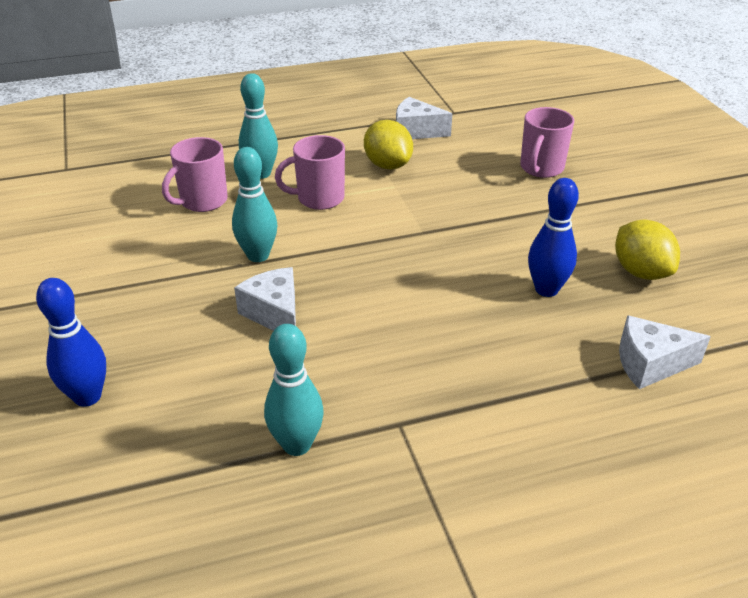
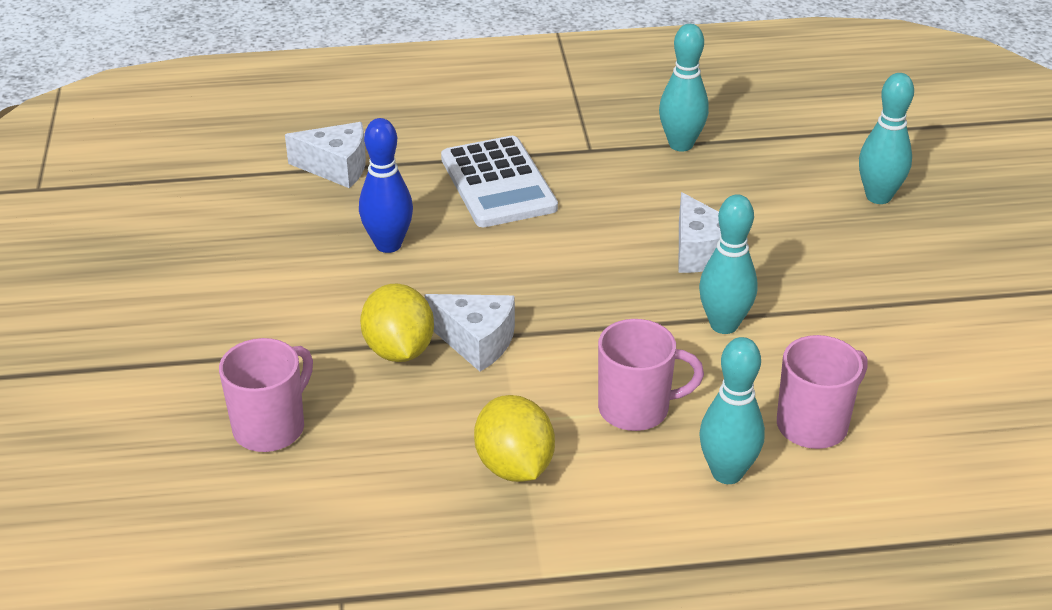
camera: 170 degrees left, 0 degrees up
(87, 397) = (878, 196): blue bowling pin -> turquoise bowling pin
(416, 131) = (437, 548): white cheese -> white cheese (476, 341)
(481, 364) = (498, 183): none -> white calculator
(640, 272) = (265, 252): yellow lemon -> yellow lemon (399, 350)

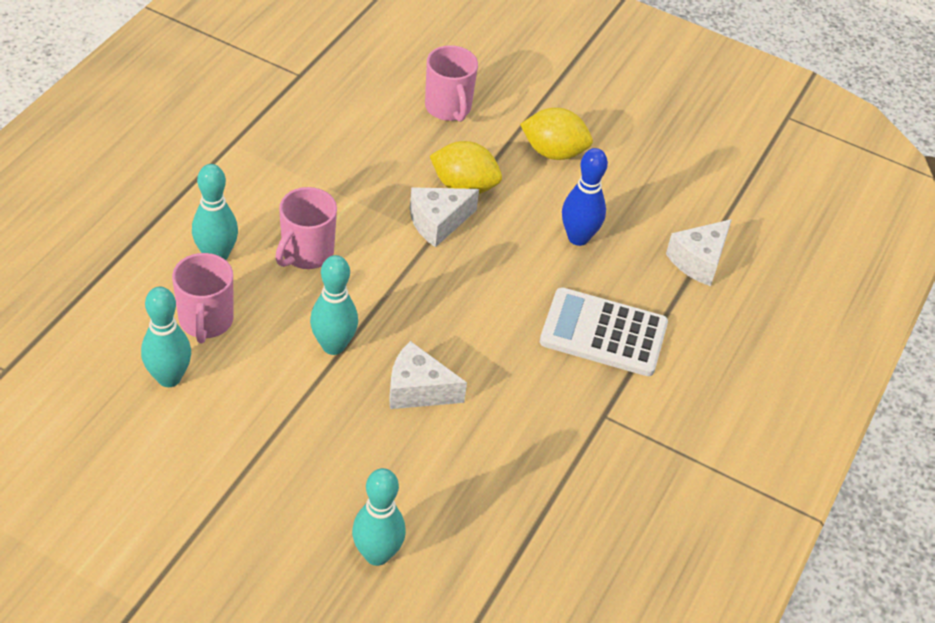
camera: 120 degrees right, 10 degrees up
(514, 466) = (318, 178): yellow lemon -> yellow lemon (553, 152)
(681, 144) = (562, 478): turquoise bowling pin -> turquoise bowling pin (169, 378)

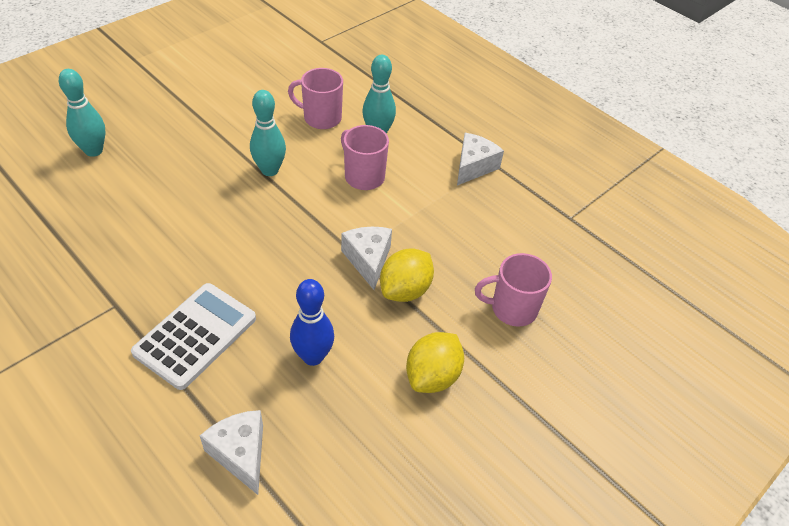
camera: 110 degrees right, 0 degrees up
(169, 378) = (282, 95): turquoise bowling pin -> none
(418, 390) = (206, 202): white cheese -> white cheese (473, 166)

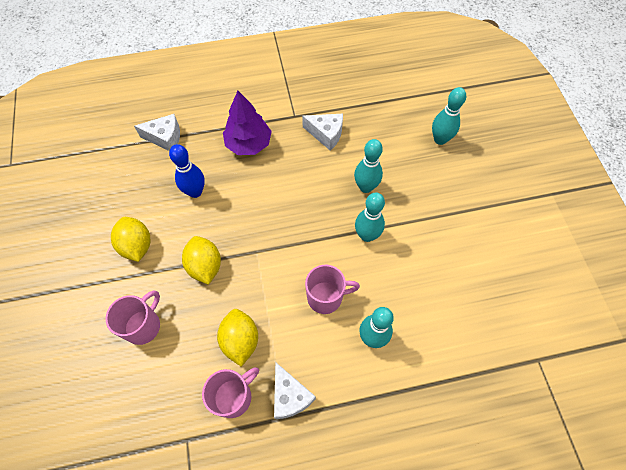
camera: 125 degrees right, 15 degrees up
(195, 335) = (248, 144): white calculator -> purple tree
(203, 191) = (365, 187): none -> turquoise bowling pin
(321, 118) = (413, 301): pink mug -> pink mug (233, 396)
(368, 260) = (244, 257): white cheese -> white cheese (326, 134)
(457, 221) = (240, 340): none -> yellow lemon

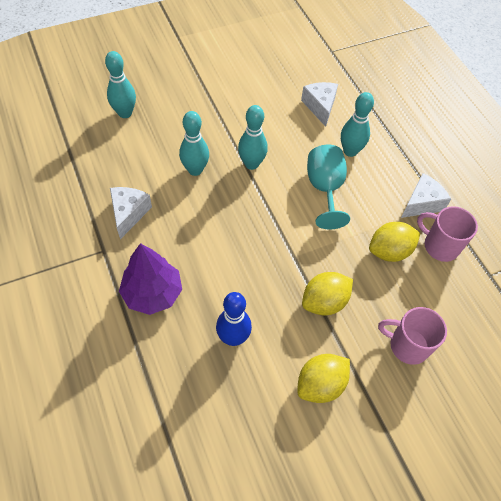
camera: 105 degrees left, 5 degrees down
(165, 138) = (155, 401): white cheese -> white cheese (320, 107)
(326, 297) = (325, 189): pink mug -> turquoise goblet

